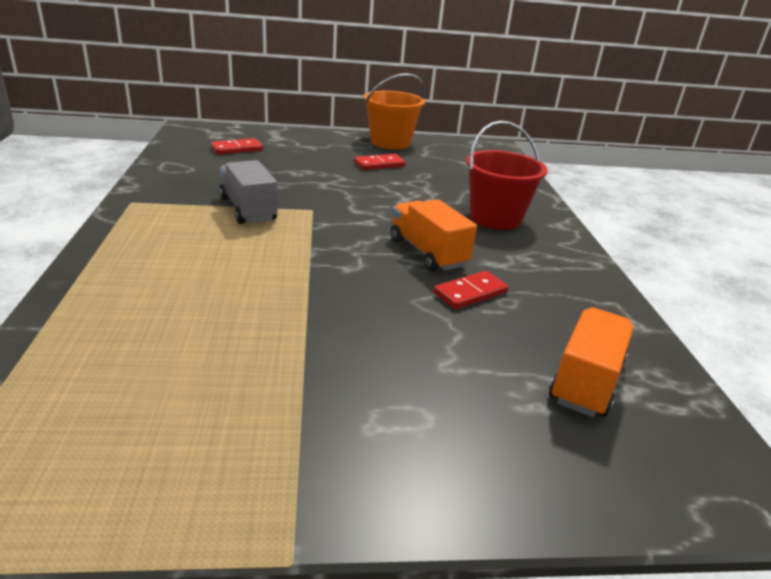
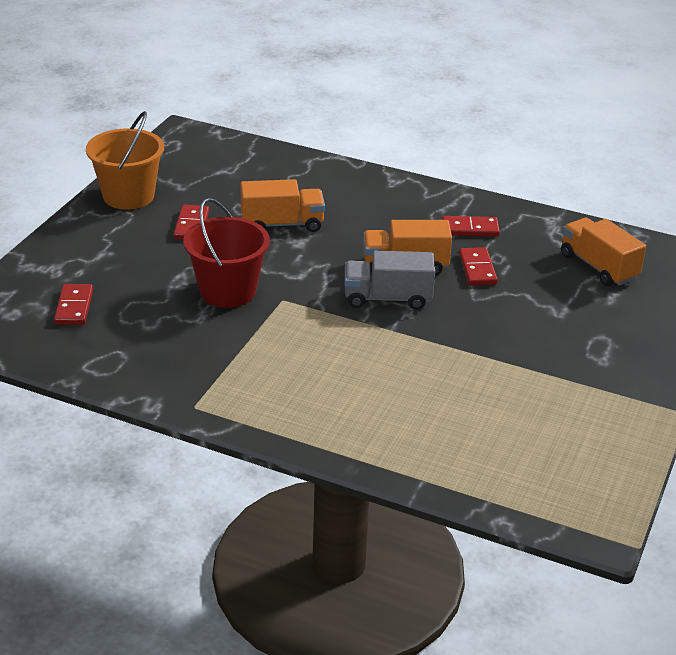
camera: 60 degrees left, 5 degrees up
(248, 209) = (259, 337): grey truck -> grey truck (387, 298)
(423, 192) = (282, 224): none -> orange truck
(495, 218) = (362, 207): red bucket -> red bucket (227, 291)
(538, 276) = (470, 229): none -> red domino

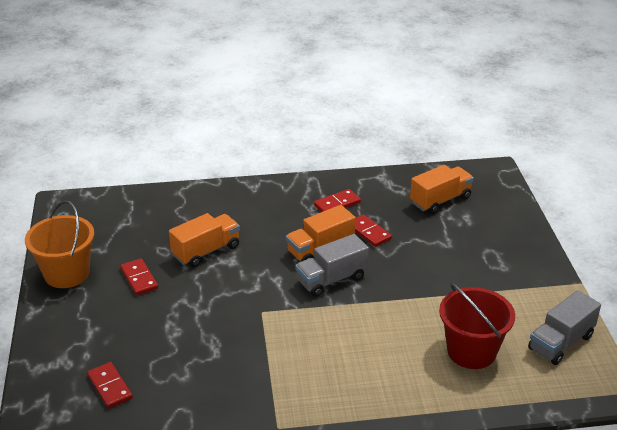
camera: 30 degrees left, 0 degrees up
(227, 291) = (216, 322): red bucket -> red bucket (471, 351)
(591, 460) = (561, 342): none -> grey truck
(598, 267) = (440, 200): orange truck -> orange truck turned 120 degrees clockwise

